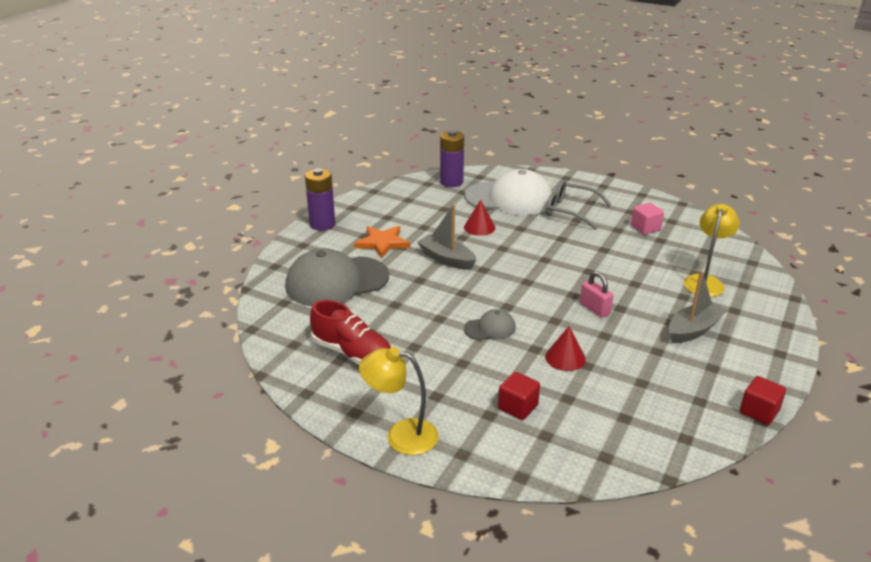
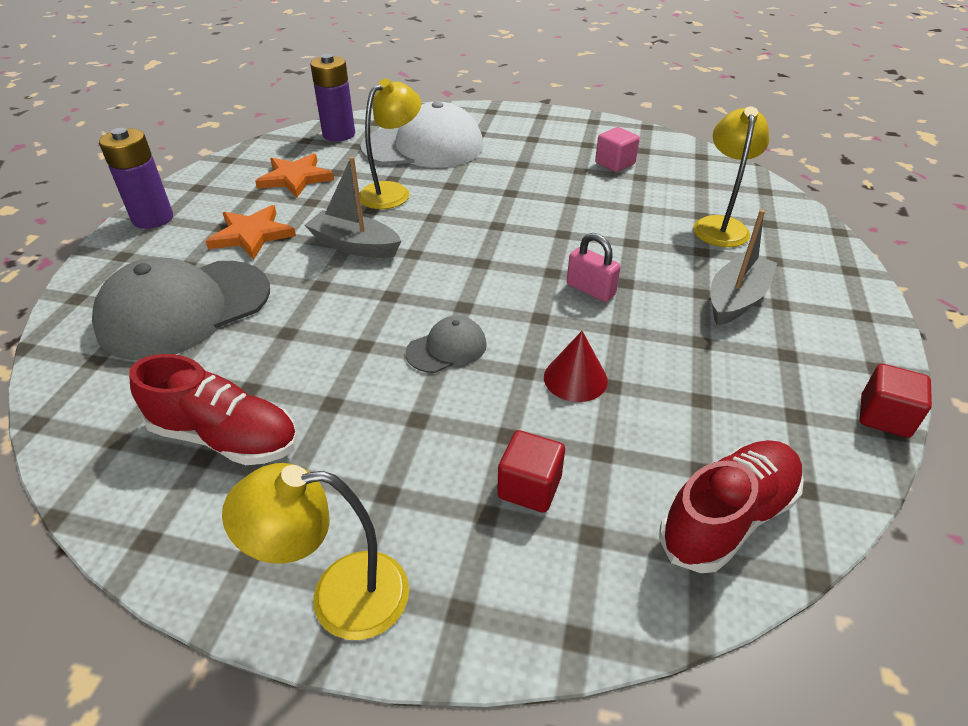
camera: 15 degrees left, 10 degrees up
(416, 209) = (295, 178): none -> orange star
(479, 227) = (392, 192): red cone -> yellow lamp
(570, 211) = (510, 153): grey glasses -> none
(629, 442) = (727, 517): none -> red shoe

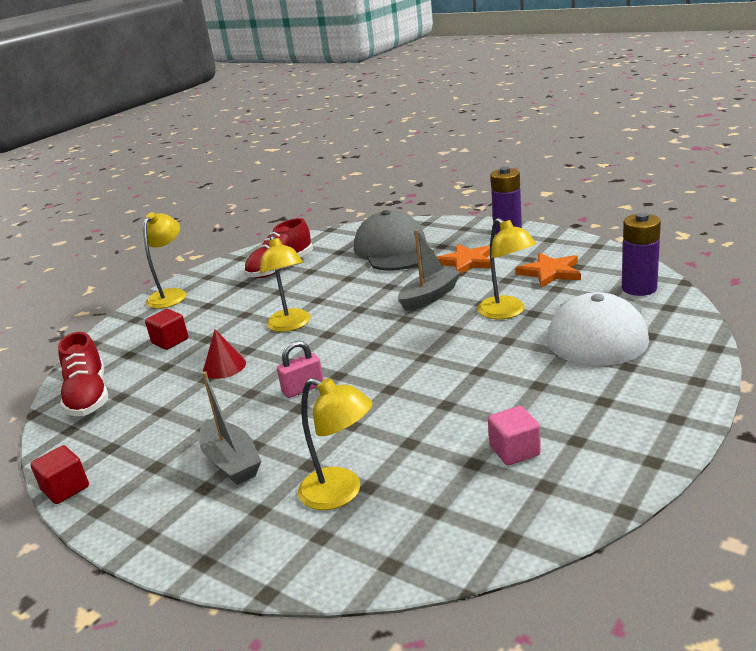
camera: 115 degrees right, 15 degrees down
(447, 348) = (291, 325): grey cap -> yellow lamp

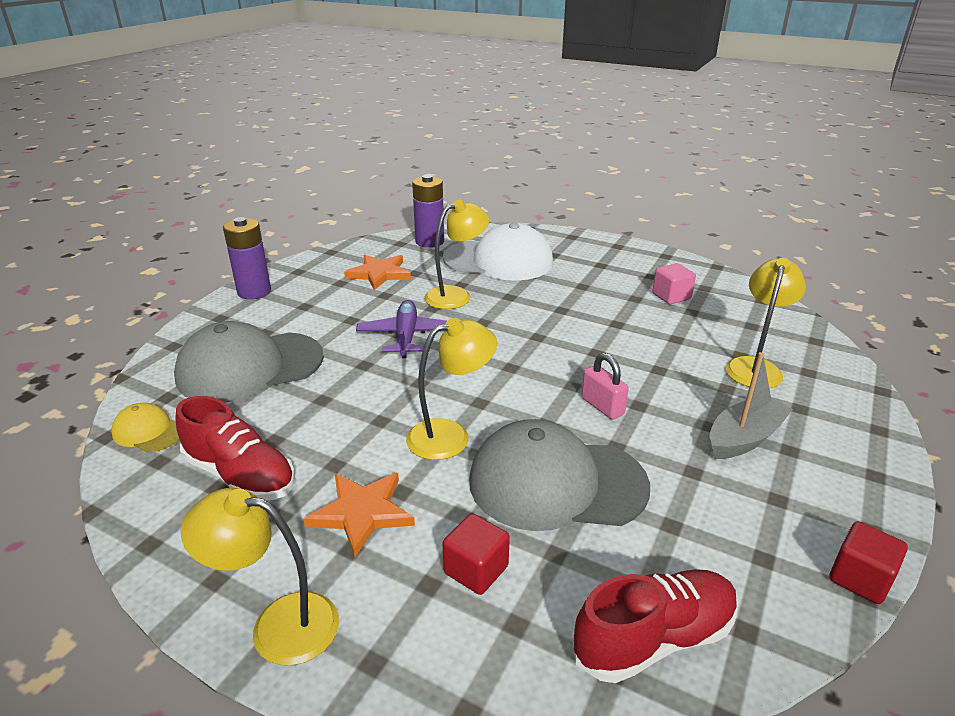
camera: 100 degrees left, 5 degrees up
(224, 366) = (556, 483): red cone -> grey cap
(330, 237) = (148, 431): none -> yellow cap
(430, 297) = (406, 336): grey boat -> purple plane
(467, 262) = (325, 315): orange star -> orange star (361, 513)

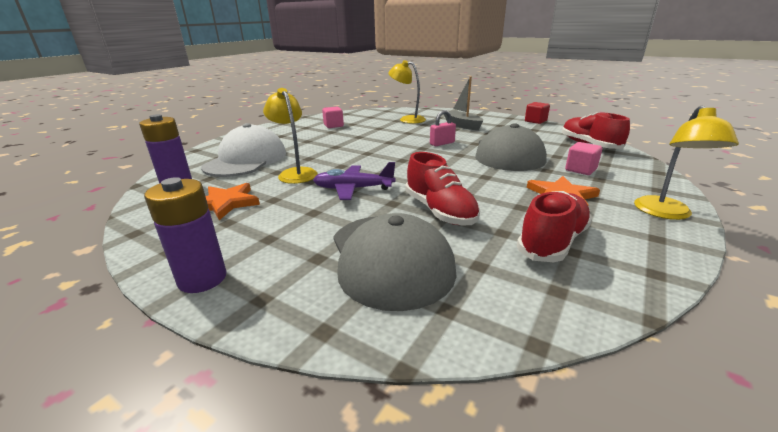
camera: 85 degrees left, 5 degrees down
(148, 431) = (516, 309): yellow cap -> none
(336, 397) = (439, 211): none -> red shoe
(450, 436) = (477, 175): yellow lamp -> none
(476, 570) = (580, 170): red cube -> pink cube

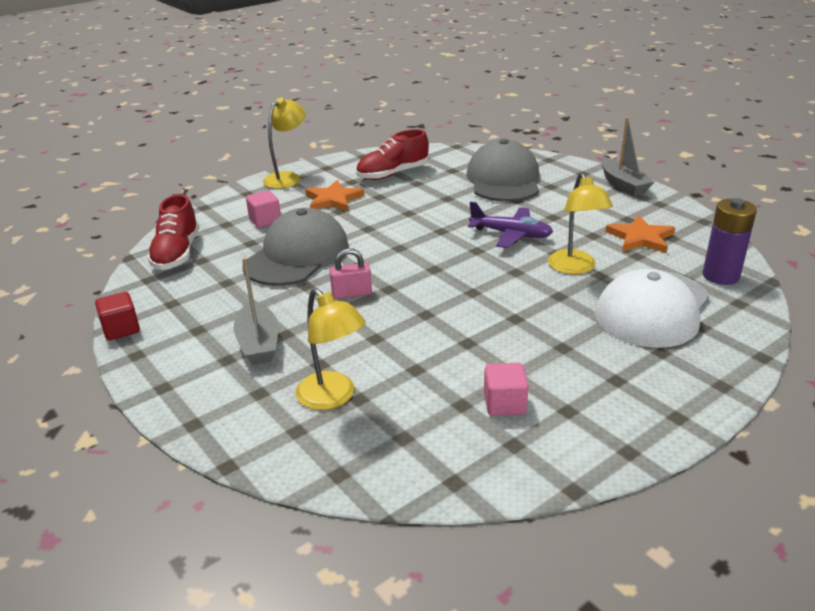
camera: 160 degrees left, 5 degrees up
(202, 279) = (623, 185): purple battery -> grey boat
(439, 211) = (446, 202): red shoe -> none

